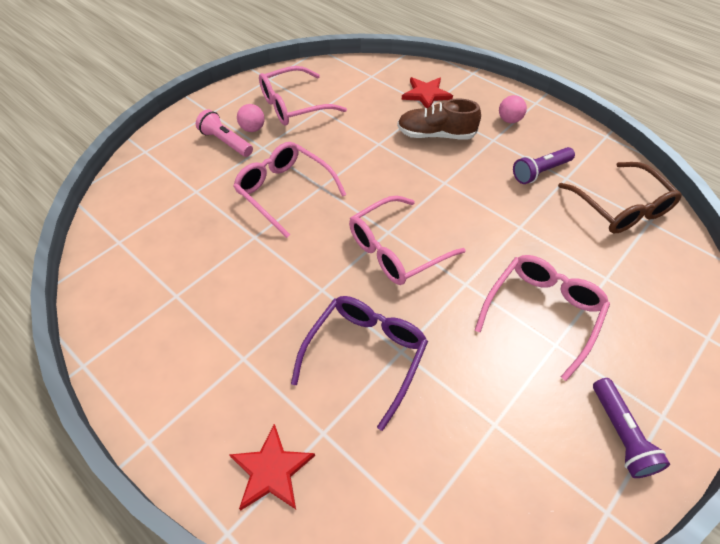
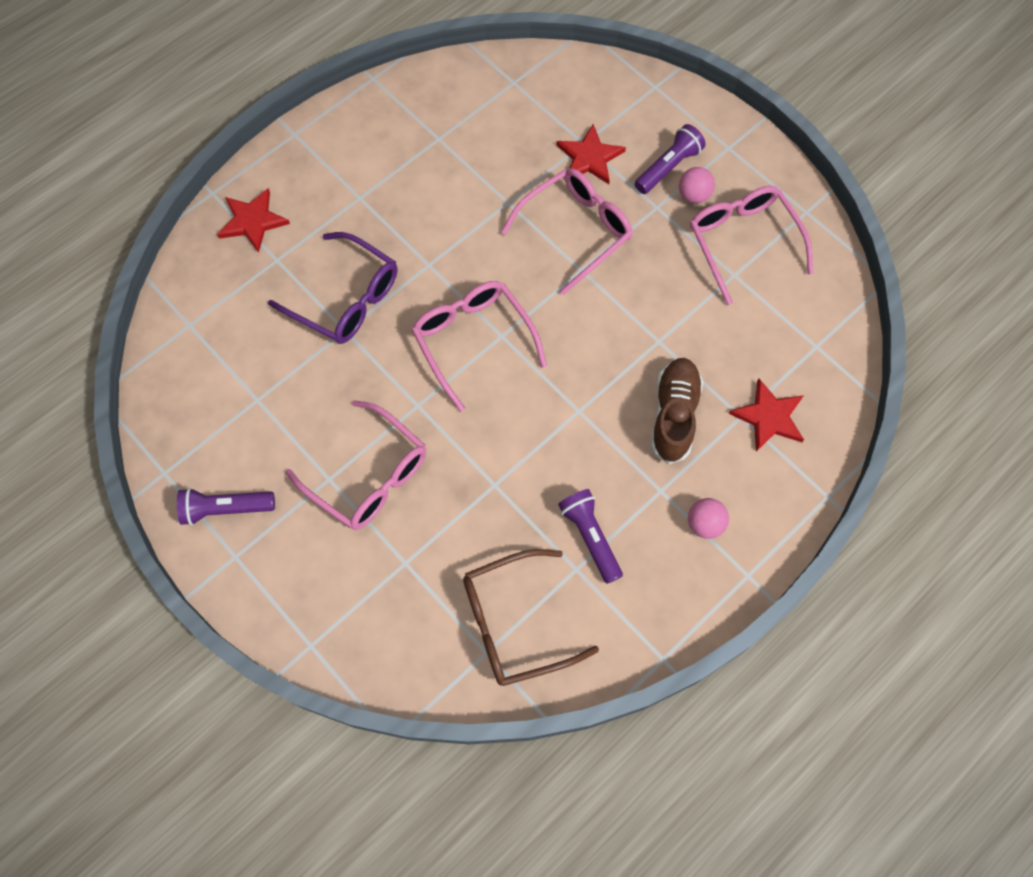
camera: 95 degrees right, 15 degrees up
(211, 186) = (589, 157): none -> red star
(226, 142) = (668, 167): pink flashlight -> purple flashlight

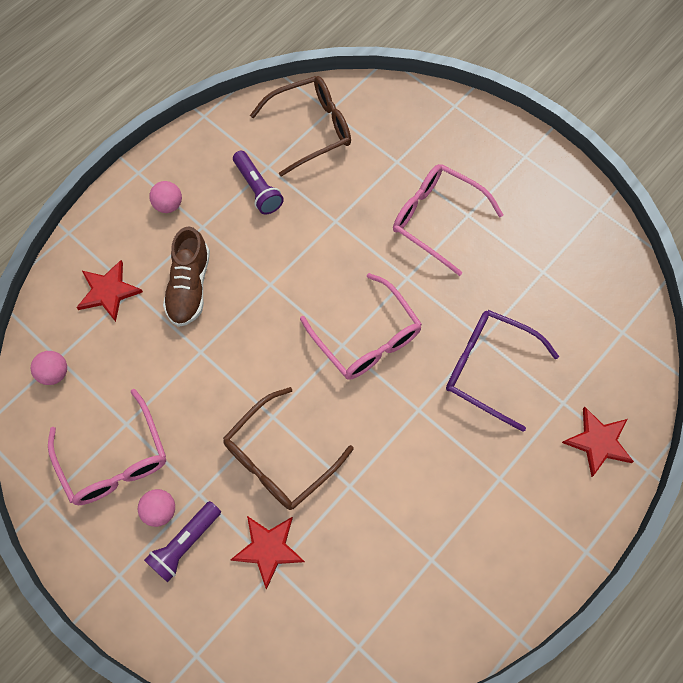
camera: 175 degrees right, 0 degrees up
(226, 509) = (542, 187): purple flashlight -> none
(575, 231) = (280, 458): pink glasses -> brown glasses
(817, 330) = (54, 373): none -> pink ball

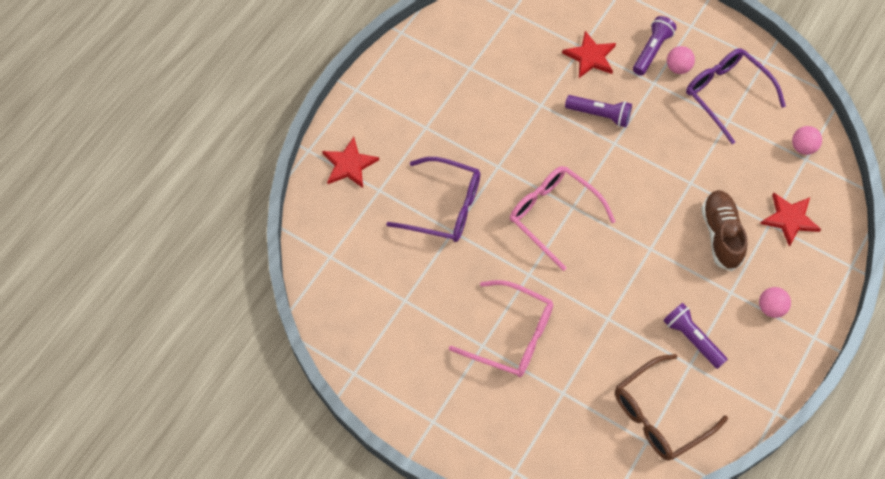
camera: 170 degrees right, 5 degrees down
(114, 459) = (726, 95): pink glasses -> purple glasses
(280, 458) = (599, 115): brown glasses -> purple flashlight

